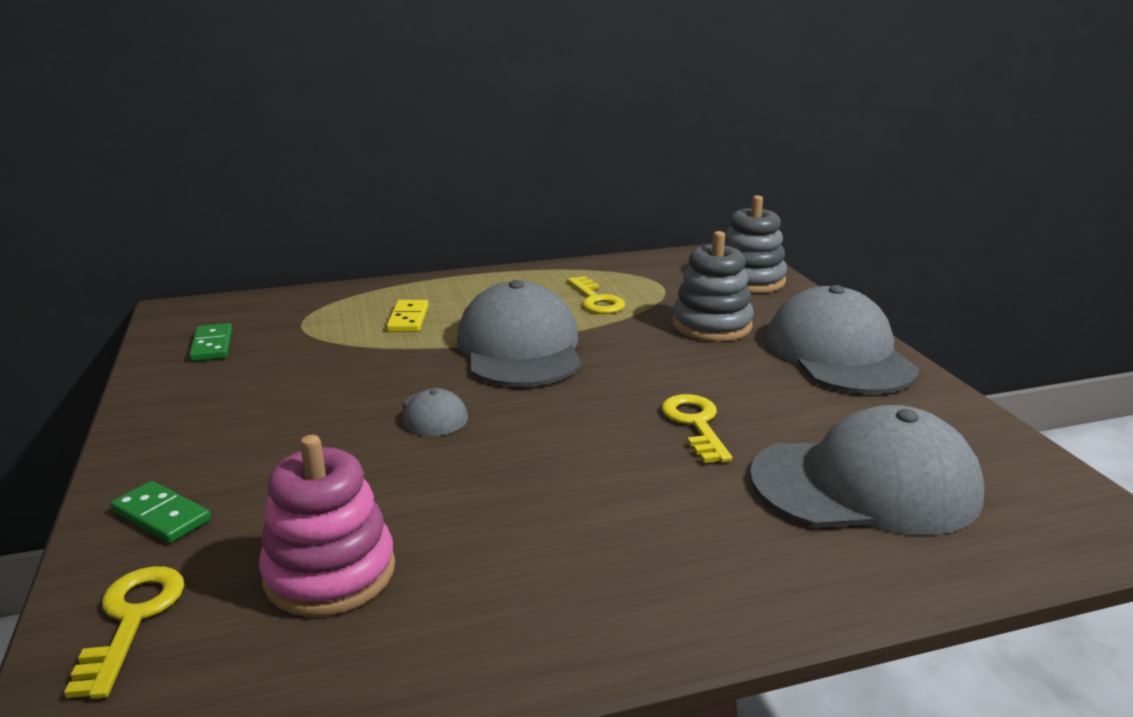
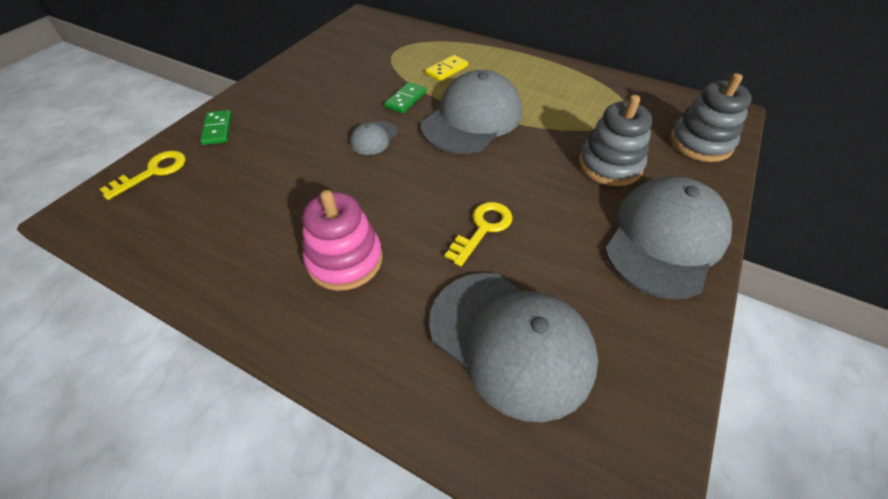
camera: 45 degrees right, 25 degrees up
(212, 345) = (347, 45): green domino -> green domino (406, 99)
(330, 573) = (224, 197): pink stacking toy -> pink stacking toy (345, 260)
(596, 300) = (566, 107): yellow key -> none

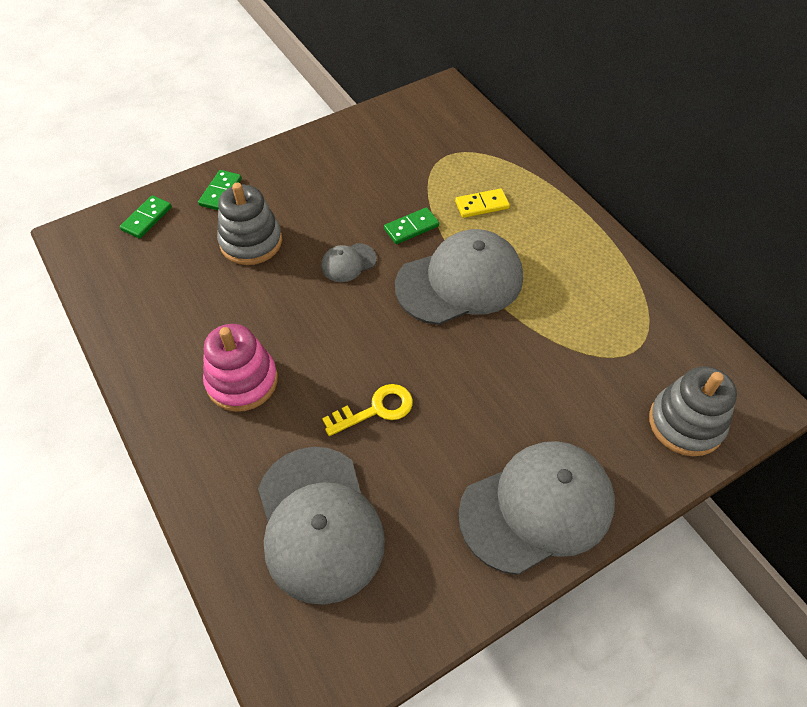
camera: 30 degrees right, 5 degrees up
(153, 172) = (147, 219): yellow key -> green domino
(609, 165) = (556, 402): grey stacking toy -> grey stacking toy (251, 242)

